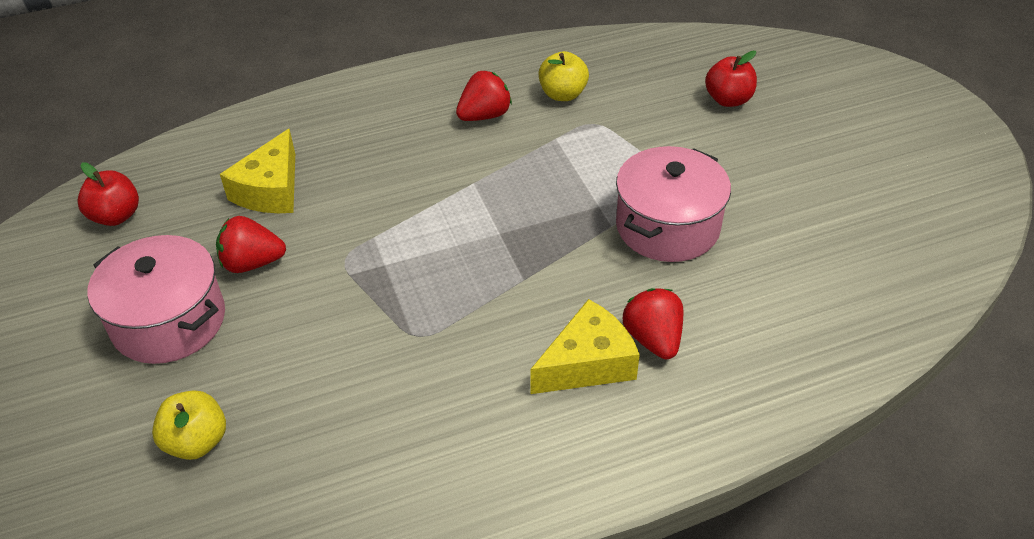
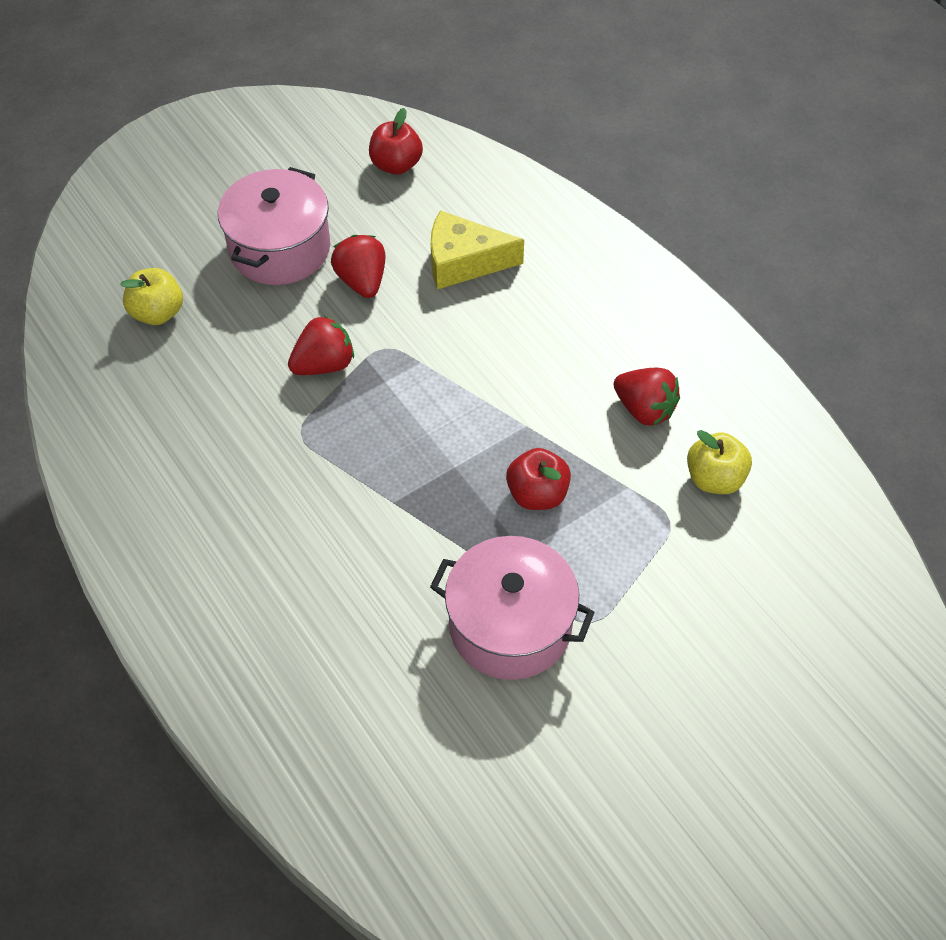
camera: 75 degrees right, 10 degrees up
(587, 363) = (292, 580): yellow cheese -> none
(653, 339) = (336, 634): red strawberry -> red strawberry (324, 364)
(728, 100) = (776, 666): red apple -> red apple (537, 494)

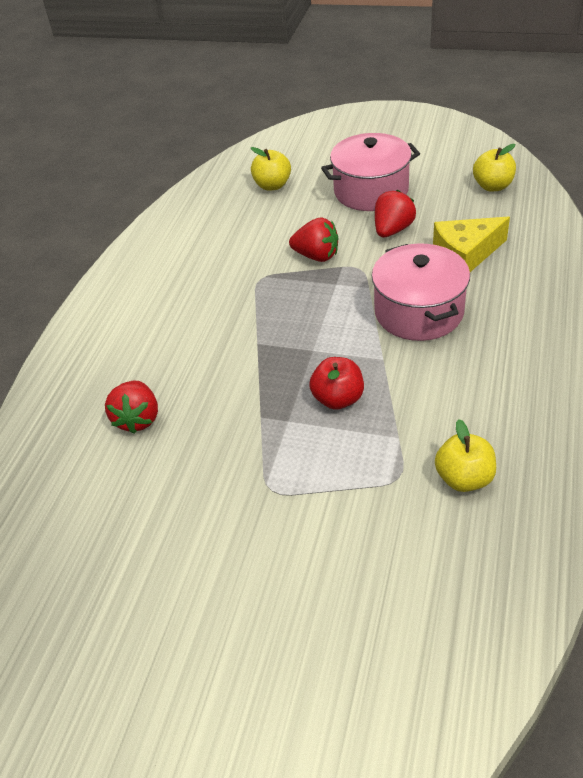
camera: 55 degrees right, 10 degrees down
(396, 165) = (492, 186): red apple -> yellow apple
(464, 262) = (465, 254): yellow cheese -> yellow cheese turned 75 degrees counterclockwise
(510, 625) = (226, 452): pink pot -> pink pot (418, 312)
(644, 409) = (471, 404): red strawberry -> red strawberry (138, 419)

